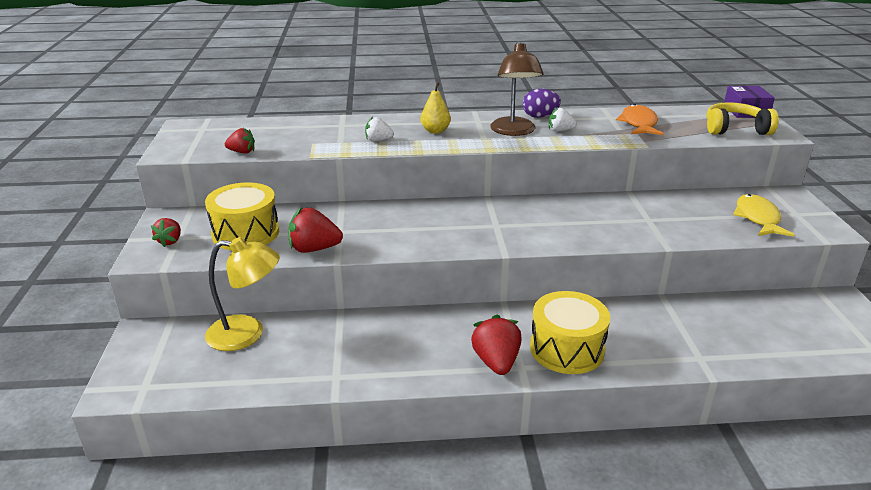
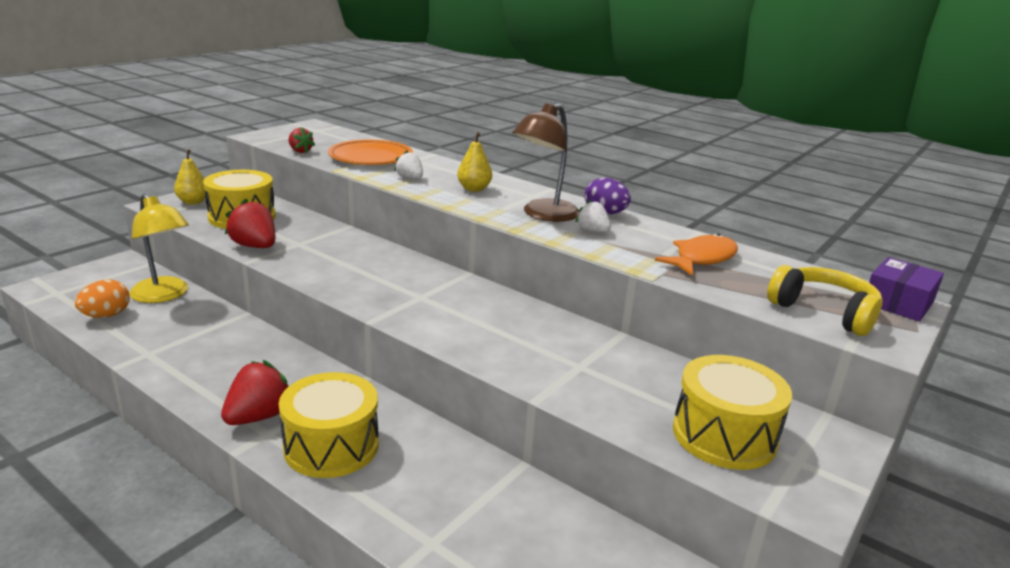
camera: 40 degrees right, 5 degrees down
(170, 241) = (193, 202): red strawberry -> yellow pear
(236, 374) = (106, 315): none -> orange egg
(309, 135) = (371, 157): none -> orange plate
(757, 218) = (724, 435): yellow fish -> yellow drum

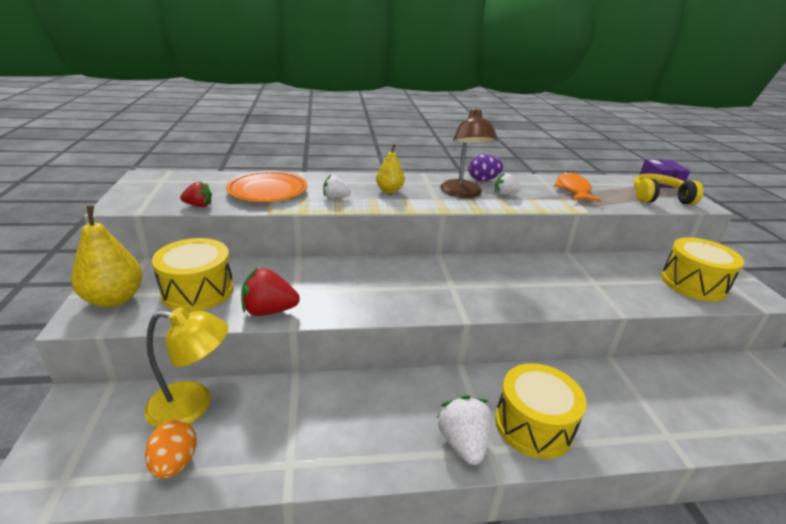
camera: 45 degrees left, 5 degrees up
(193, 202) = (114, 299): yellow pear -> yellow pear, size x1.63
(259, 416) = (463, 443): red strawberry -> white strawberry

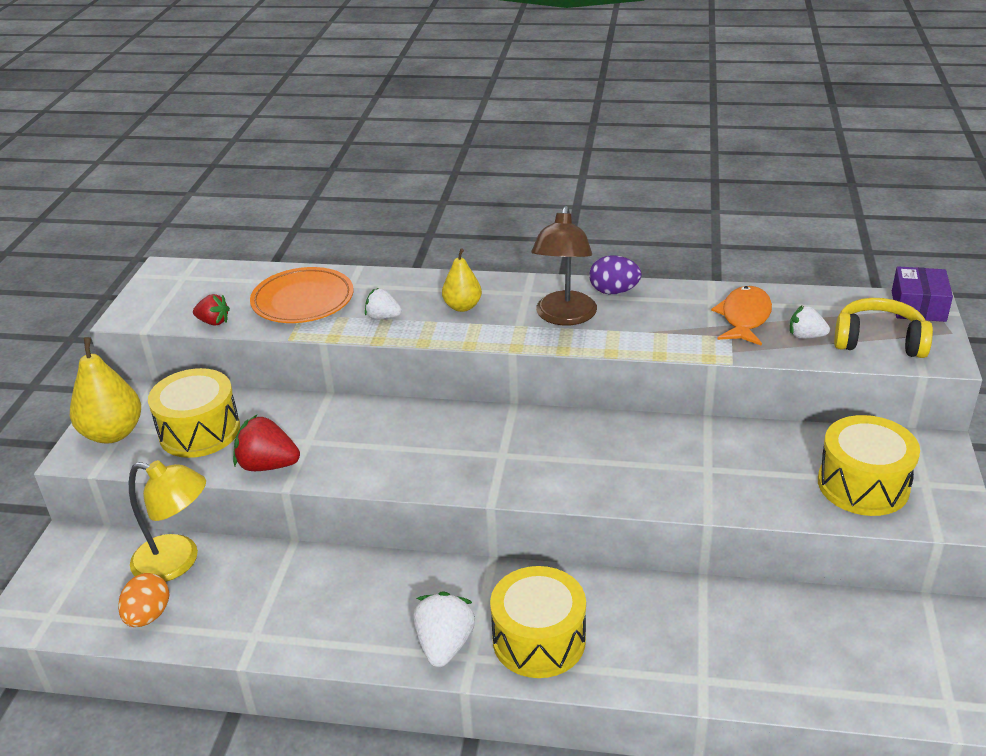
camera: 20 degrees right, 5 degrees up
(505, 194) = (627, 321): white strawberry -> white strawberry (806, 336)

